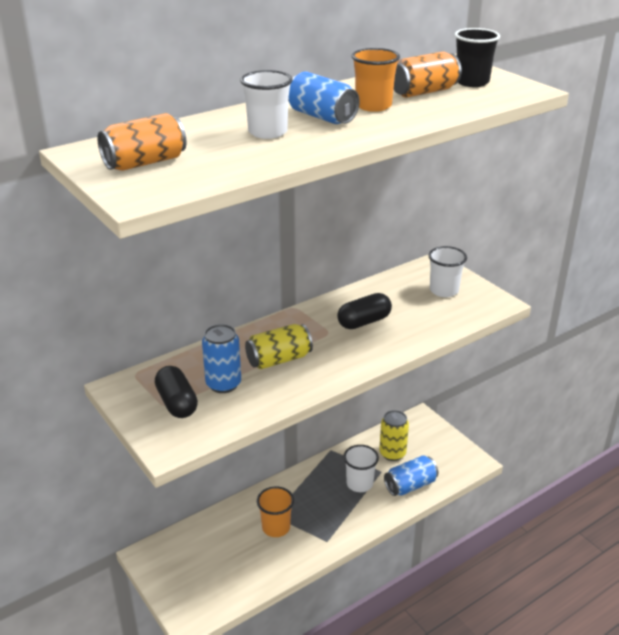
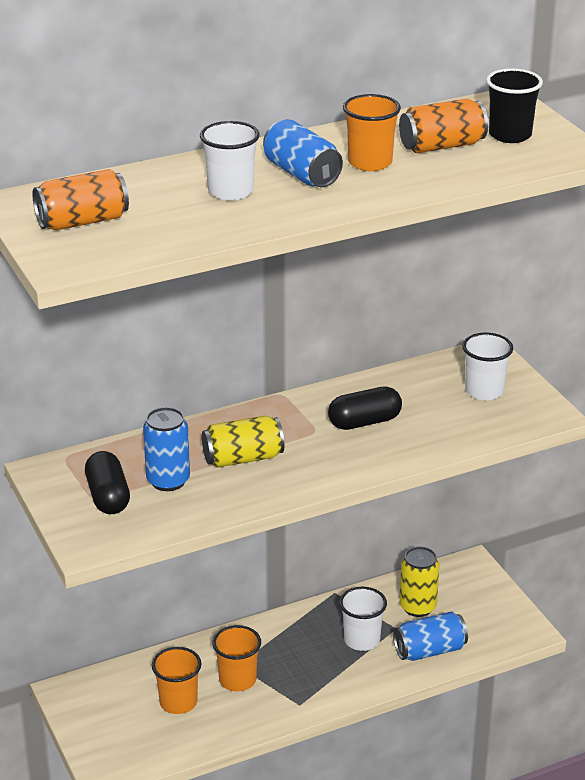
camera: 10 degrees right, 0 degrees up
(235, 552) = (178, 702): none -> orange cup

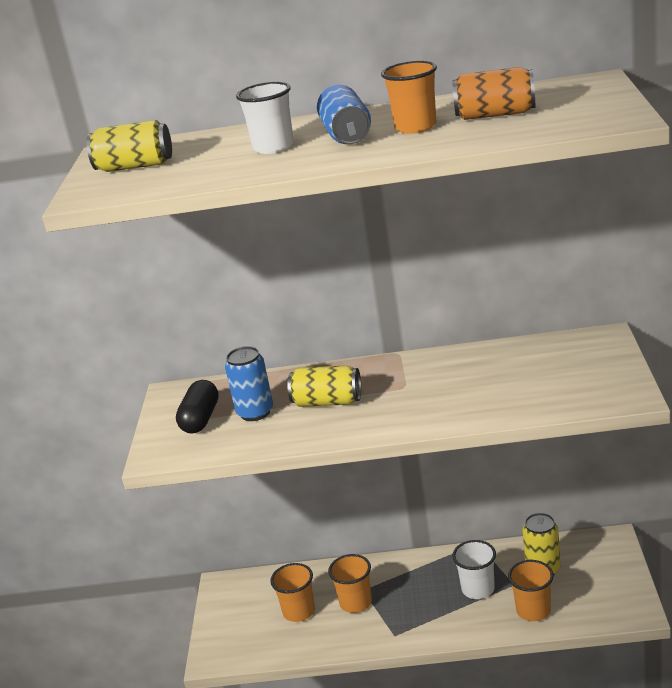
camera: 30 degrees right, 5 degrees down
(82, 221) = (135, 166): orange can -> yellow can
(364, 422) = (451, 384): black capsule -> none
(429, 650) = (533, 610): blue can -> orange cup
(484, 391) = (579, 369): white cup -> none
(510, 135) = (570, 106): black cup -> none

